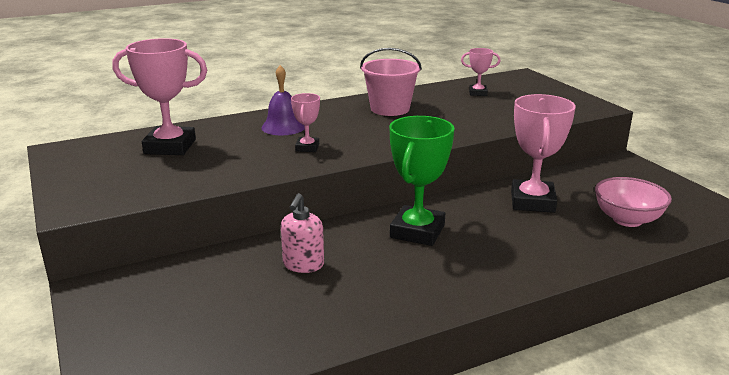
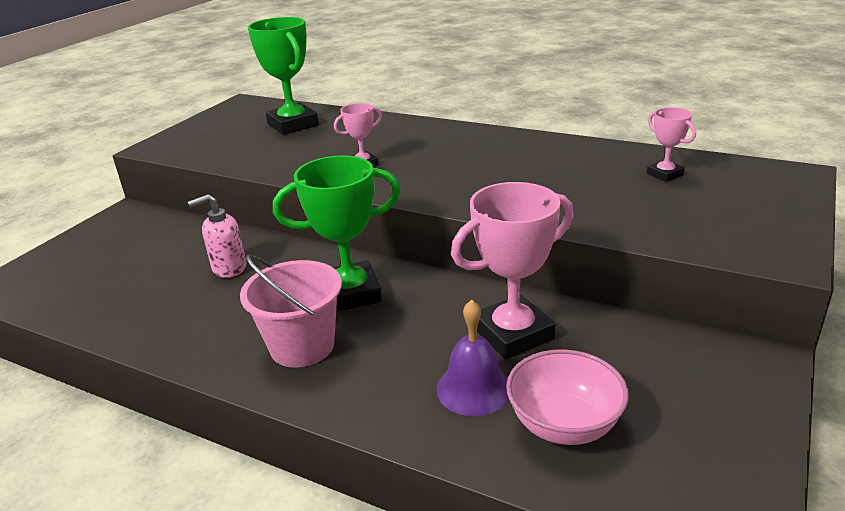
camera: 55 degrees right, 5 degrees up
(170, 147) = (293, 125): pink trophy -> green trophy
(283, 127) = (395, 138): purple bell -> purple bell (474, 388)
(390, 109) = (521, 156): pink bucket -> pink bucket (302, 346)

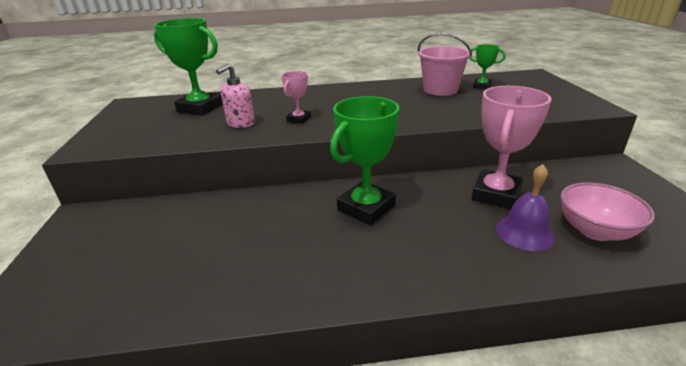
camera: 35 degrees left, 0 degrees up
(229, 268) = (246, 224): pink soap dispenser -> pink soap dispenser (240, 123)
(302, 346) = (384, 254): pink bucket -> pink bucket (440, 90)
(665, 174) = (481, 86): pink trophy -> green trophy

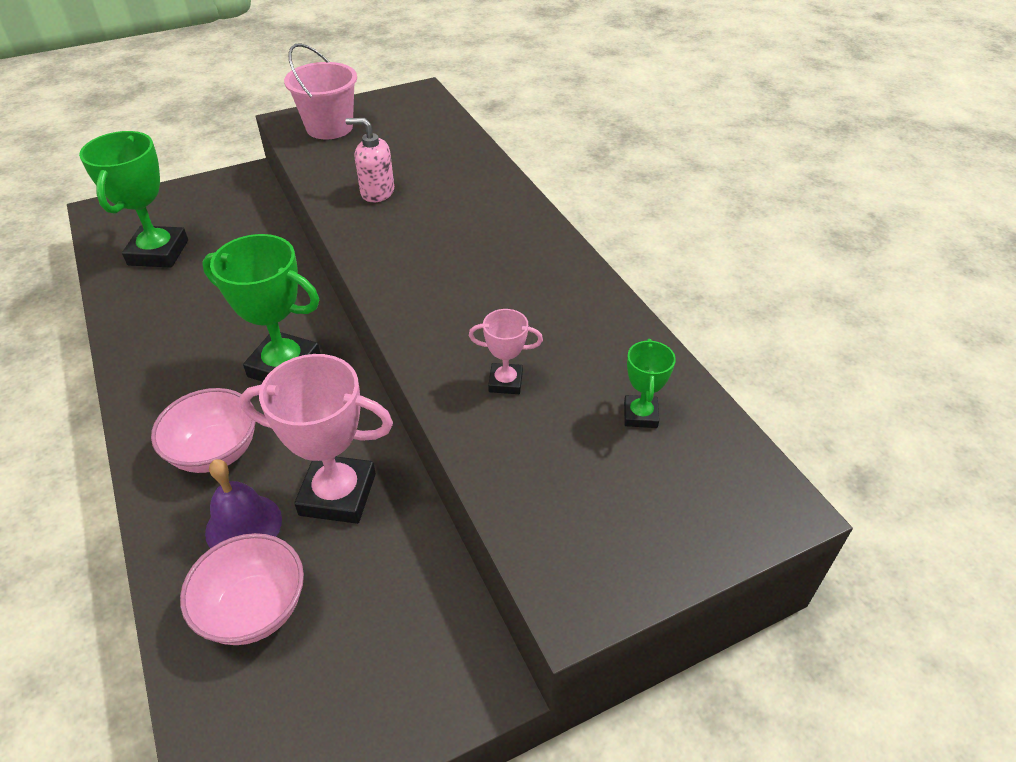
camera: 70 degrees right, 15 degrees up
(200, 108) = (419, 146): green trophy -> green trophy (158, 252)
(299, 119) = (403, 233): pink trophy -> pink trophy (505, 382)
(440, 90) = (591, 358): pink bucket -> pink bucket (329, 127)
(450, 244) = (215, 452): none -> pink bowl

